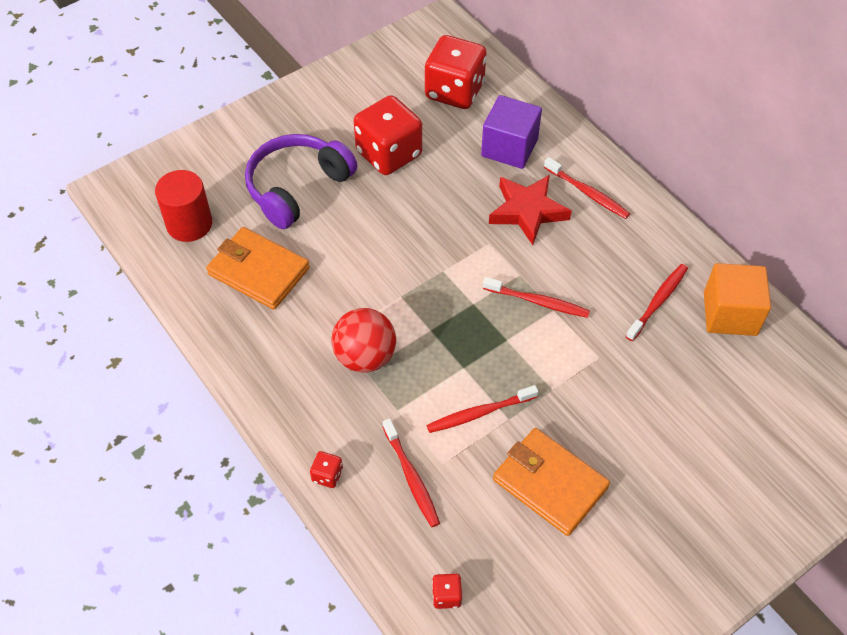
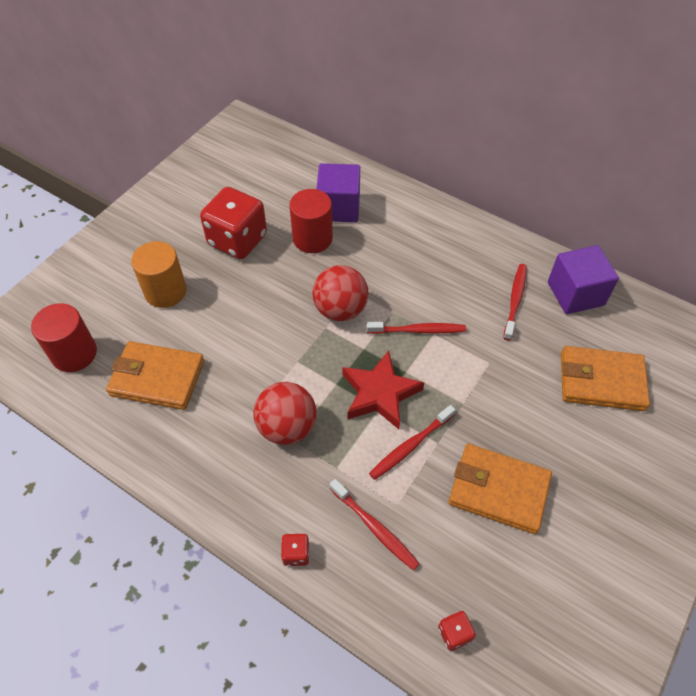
camera: 20 degrees left, 0 degrees up
(297, 187) = (165, 291): purple headphones -> orange cylinder
(454, 91) = (273, 173): red dice -> none
(466, 257) = (340, 310): none -> red ball
(467, 174) = (312, 238): none -> red cylinder
(527, 211) = (376, 256): red star -> red star (380, 394)
(587, 193) = (419, 227): red toothbrush -> none
(712, 413) = (601, 381): none -> orange wallet
(730, 314) = (575, 293): orange cube -> purple cube

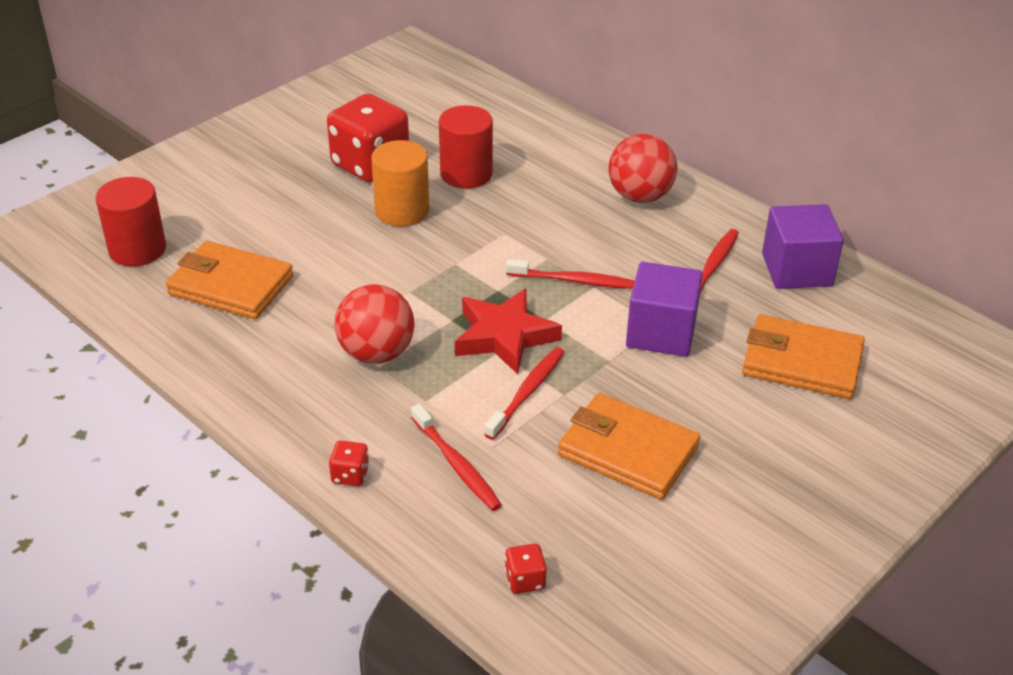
camera: 10 degrees right, 15 degrees down
(165, 291) = (265, 204): orange cylinder -> orange cylinder (402, 211)
(339, 207) = (510, 147): purple cube -> purple cube (661, 332)
(340, 310) = (480, 248): red ball -> red ball (640, 196)
(410, 446) = (527, 392): red toothbrush -> red toothbrush turned 150 degrees clockwise

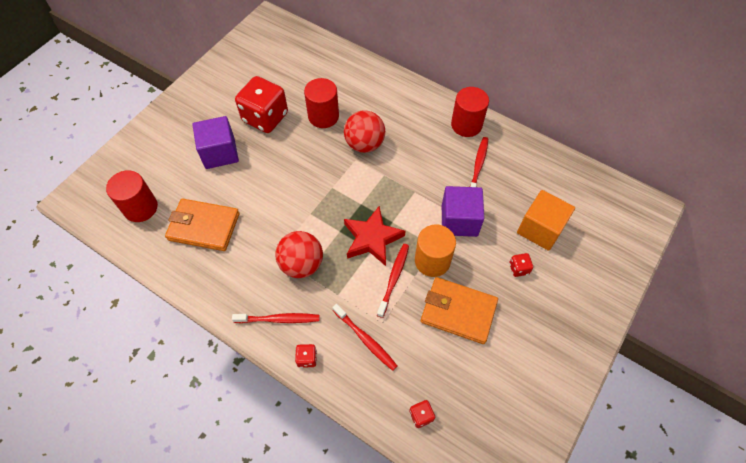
camera: 10 degrees left, 20 degrees up
(402, 211) = (292, 151): orange cylinder -> orange cylinder (432, 261)
(574, 281) = (403, 189): red toothbrush -> red toothbrush (279, 319)
(640, 196) = (427, 118): red ball -> red ball (364, 144)
(705, 212) = (466, 125): none -> red cylinder
(750, 409) = (519, 268): none -> red dice
(796, 270) = (525, 160): purple cube -> purple cube (220, 153)
(802, 362) = (540, 229): orange wallet -> orange cube

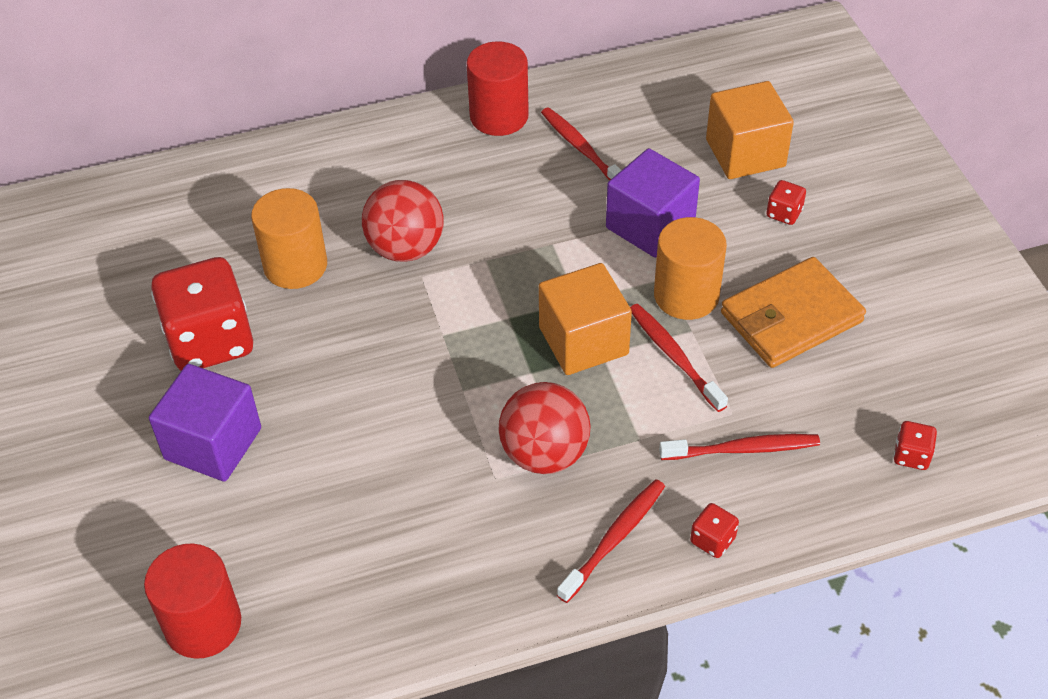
camera: 50 degrees left, 10 degrees down
(204, 227) = (342, 548): orange wallet -> none
(323, 116) = (295, 265): red cylinder -> orange cylinder
(372, 239) = (583, 341): red star -> orange cube

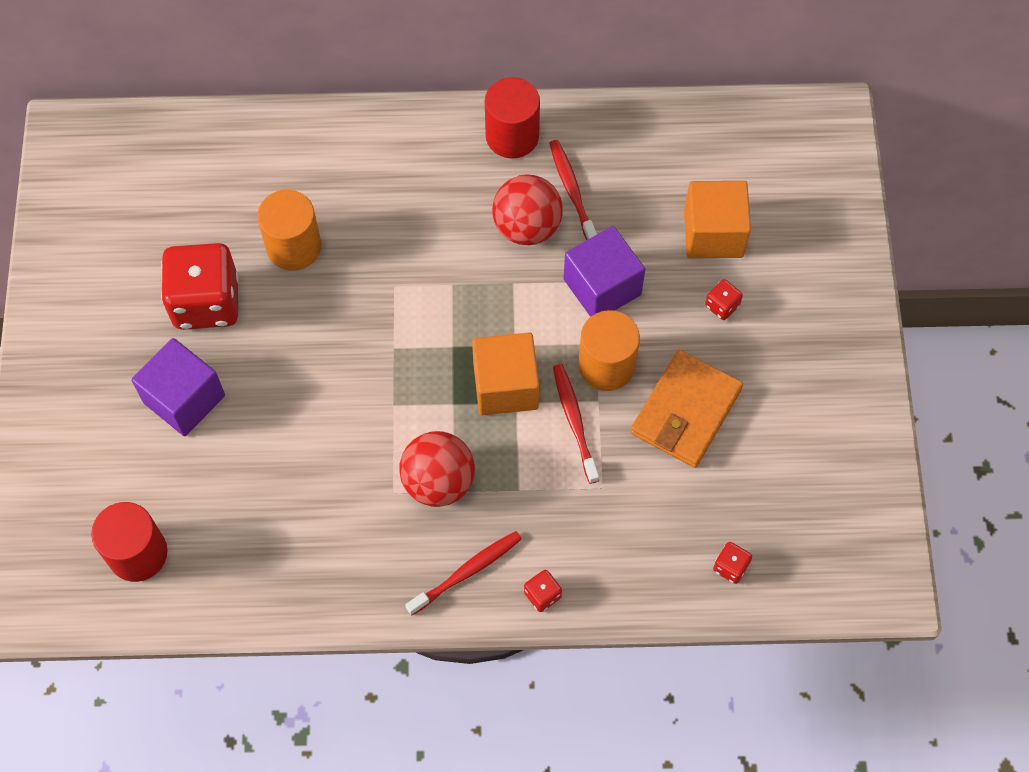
camera: 15 degrees right, 15 degrees up
(406, 248) = (389, 254): red ball -> red ball (527, 227)
(743, 449) = (597, 522): red toothbrush -> none
(791, 317) = (686, 411): orange wallet -> orange wallet turned 45 degrees counterclockwise

